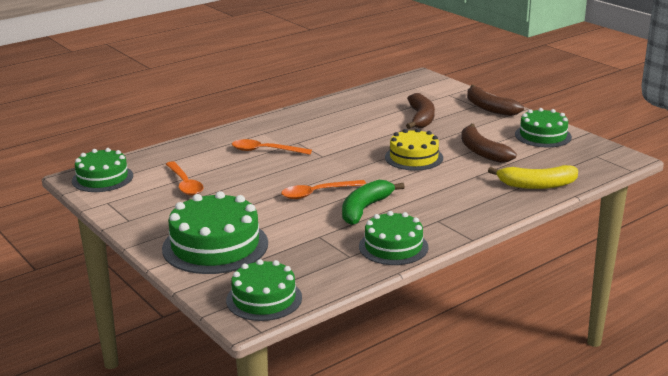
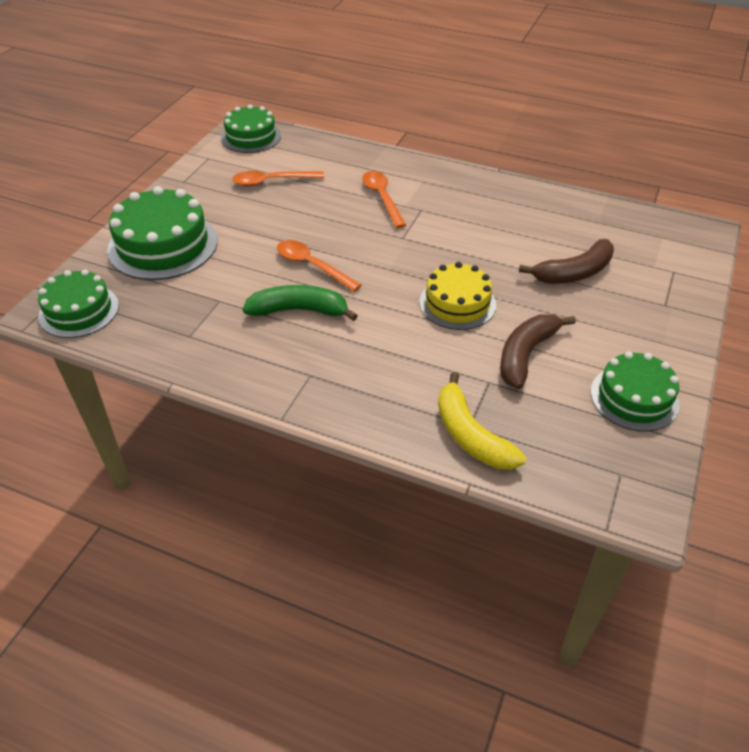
camera: 60 degrees right, 20 degrees up
(185, 184) = (272, 181): orange spoon -> orange spoon turned 45 degrees clockwise
(393, 247) = (226, 360): green cake -> none
(489, 108) = (671, 320): brown banana -> none

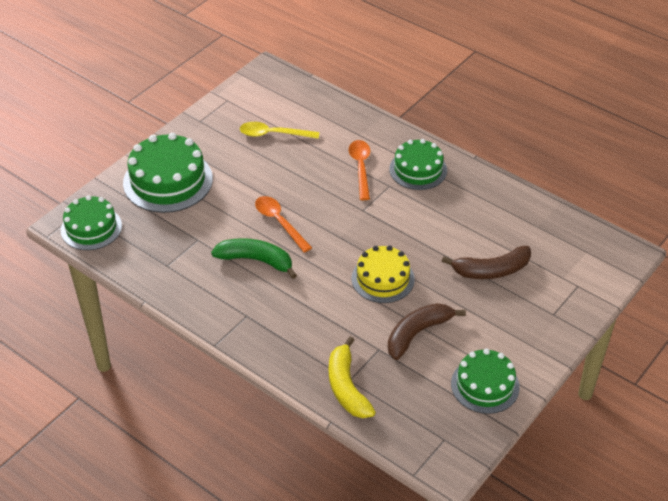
camera: 15 degrees right, 0 degrees up
(251, 137) = (270, 84): green cake -> green cake (418, 170)
(272, 181) = (273, 134): orange spoon -> yellow spoon

